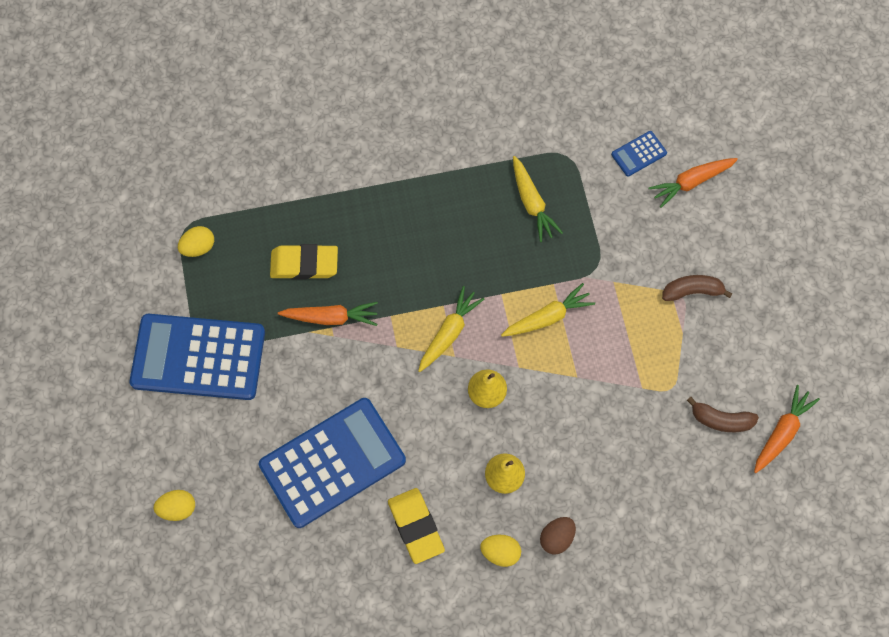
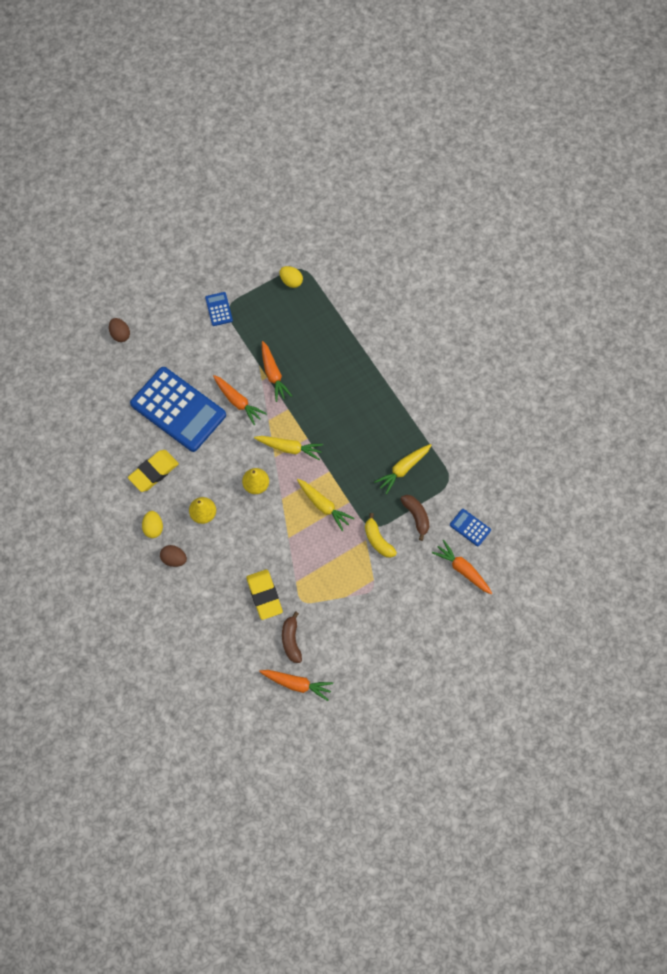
camera: 70 degrees right, 0 degrees up
(178, 508) = (120, 334): yellow egg -> brown egg
(198, 357) = (219, 309): blue calculator -> blue calculator, size x0.41
(304, 264) = (303, 346): yellow eraser -> yellow eraser (264, 595)
(353, 377) = (238, 401): none -> orange carrot
(618, 267) = (378, 540): none -> yellow banana
(692, 291) = (379, 594): brown banana -> brown banana (416, 516)

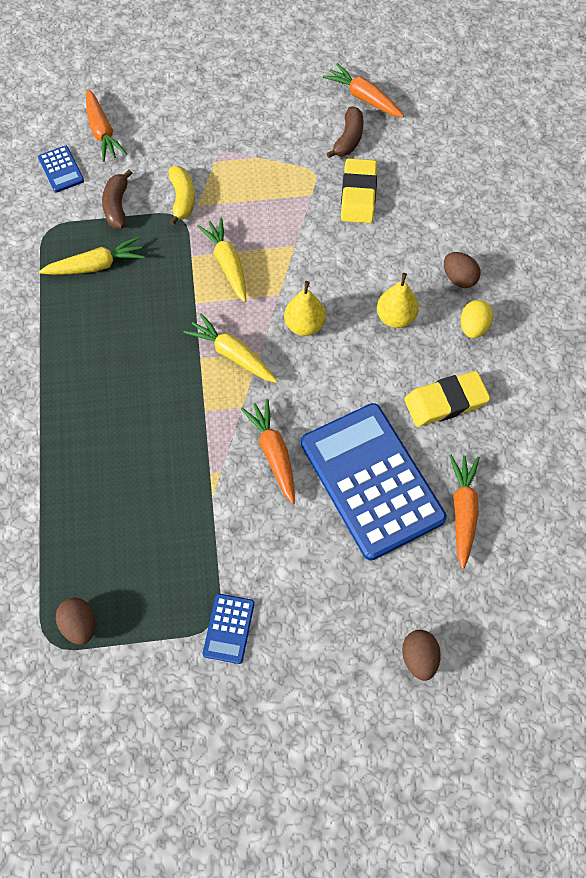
camera: 155 degrees left, 5 degrees down
(273, 374) = (198, 473): orange carrot -> orange carrot (463, 511)
(291, 281) = (80, 625): yellow egg -> brown egg

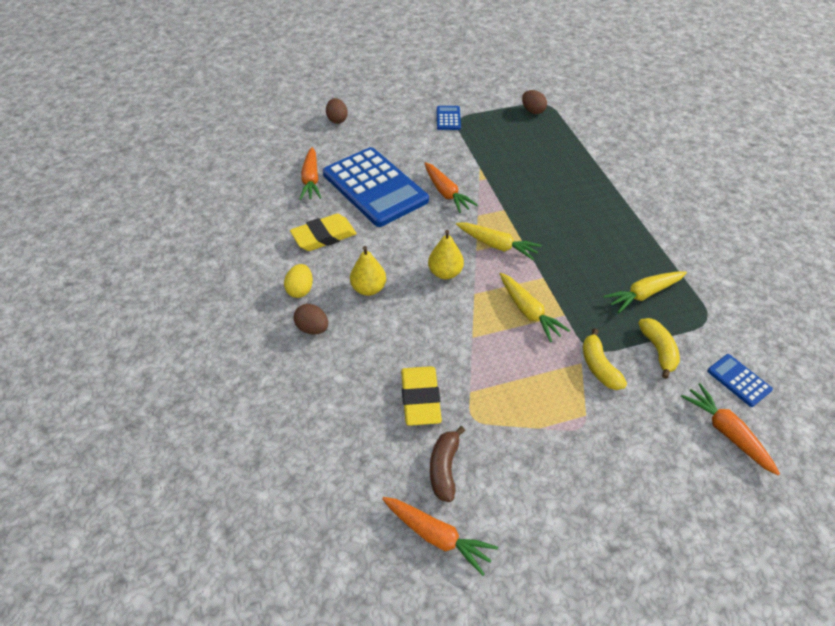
camera: 170 degrees right, 15 degrees down
(117, 206) = (658, 350): brown banana -> yellow banana

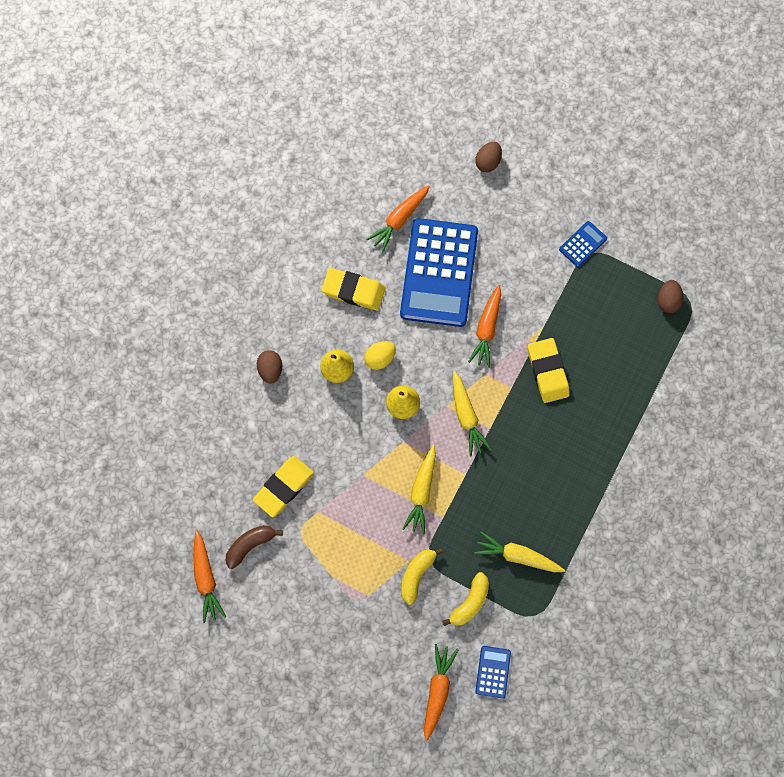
camera: 45 degrees right, 25 degrees up
(300, 290) = (292, 328): yellow egg -> yellow egg (380, 358)
(514, 186) = (547, 372): none -> yellow eraser

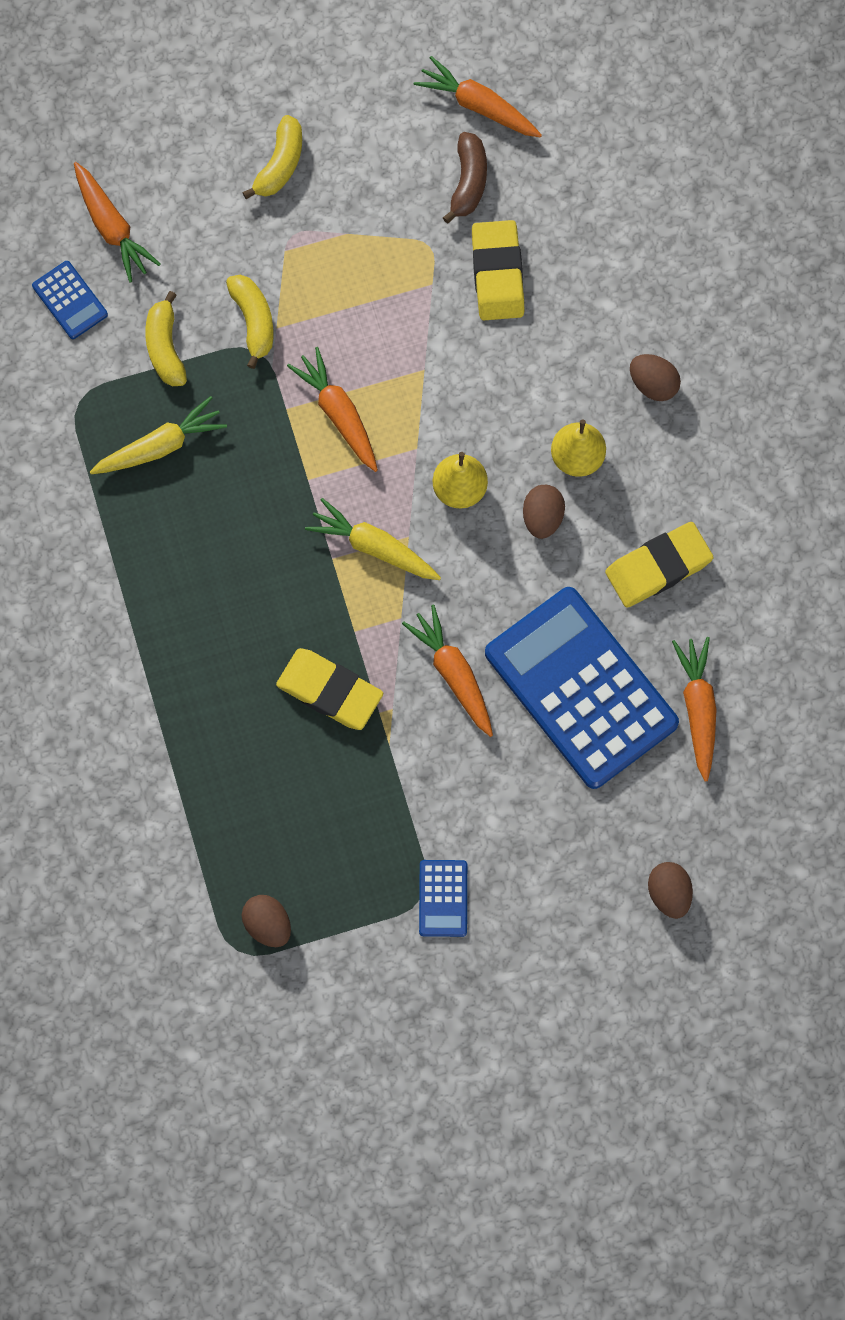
camera: 135 degrees right, 0 degrees up
(327, 642) = (280, 164): none -> yellow banana
(380, 358) = (542, 517): yellow egg -> brown egg
(421, 491) = (338, 413): yellow carrot -> orange carrot

